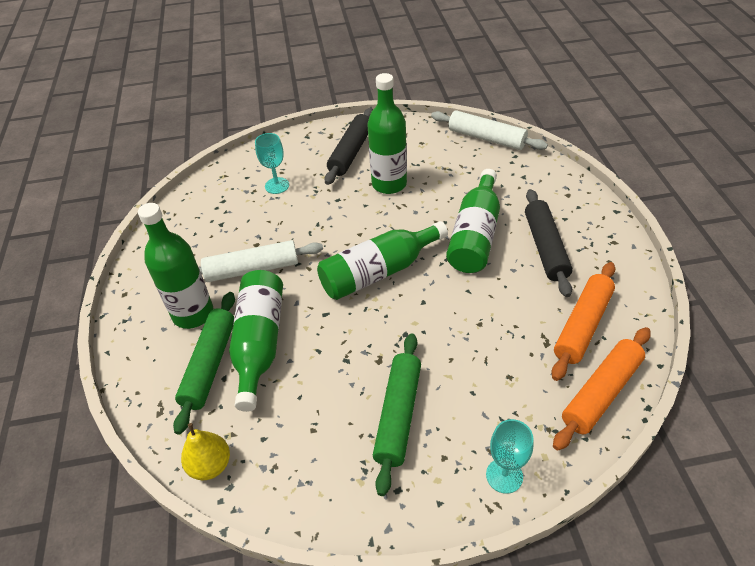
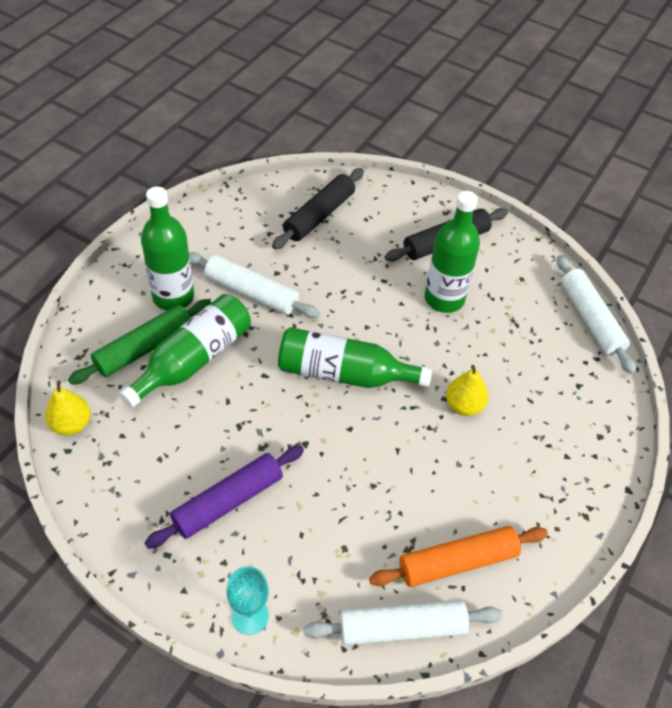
camera: 35 degrees right, 5 degrees up
(277, 185) = (348, 229): turquoise goblet -> none
(398, 415) = (228, 501): green rolling pin -> purple rolling pin
(475, 235) = (464, 405): green bottle -> yellow pear
(545, 247) = (513, 468): black rolling pin -> black rolling pin (319, 215)
(601, 392) = (401, 627): orange rolling pin -> white rolling pin

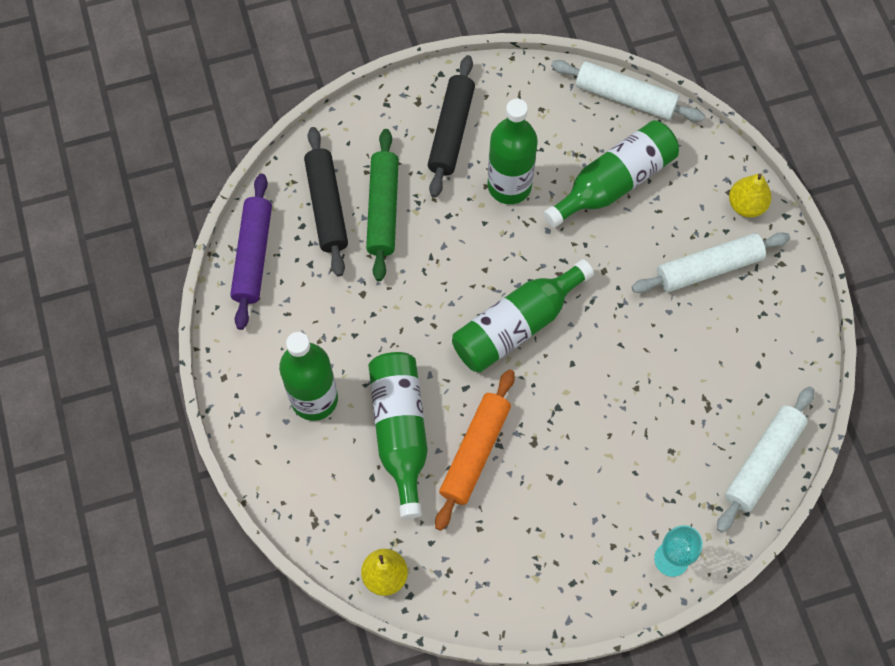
camera: 45 degrees left, 15 degrees up
(144, 348) = (352, 463): green rolling pin -> green rolling pin (383, 209)
(228, 501) = (563, 504): purple rolling pin -> purple rolling pin (253, 255)
(251, 292) = (367, 331): white rolling pin -> white rolling pin (708, 268)
(457, 562) = (745, 382): orange rolling pin -> orange rolling pin (475, 452)
(464, 405) = (623, 263): yellow pear -> yellow pear (746, 205)
(518, 357) = (613, 183): none -> green bottle

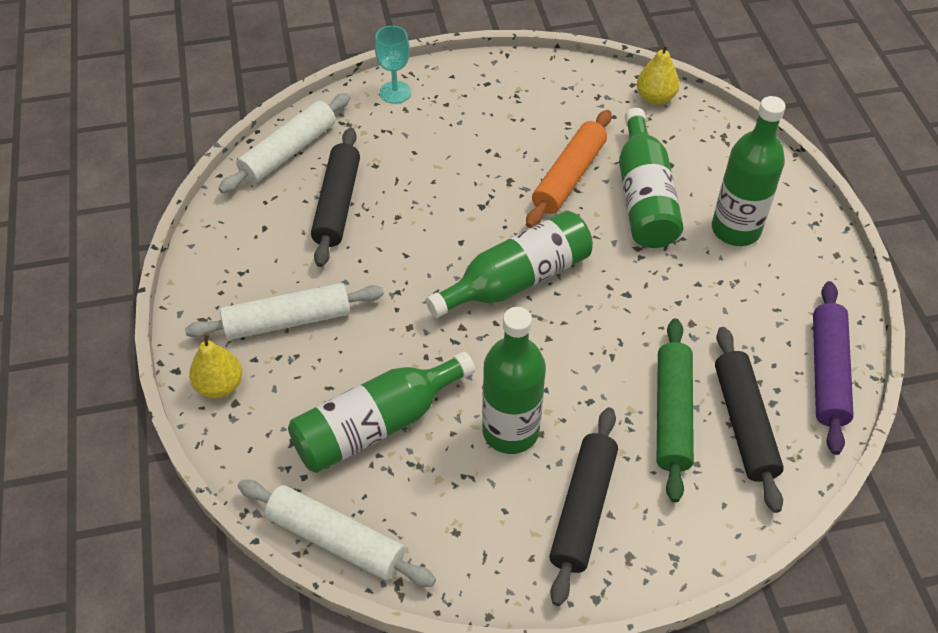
camera: 175 degrees left, 15 degrees down
(697, 398) = (337, 204): none -> black rolling pin

